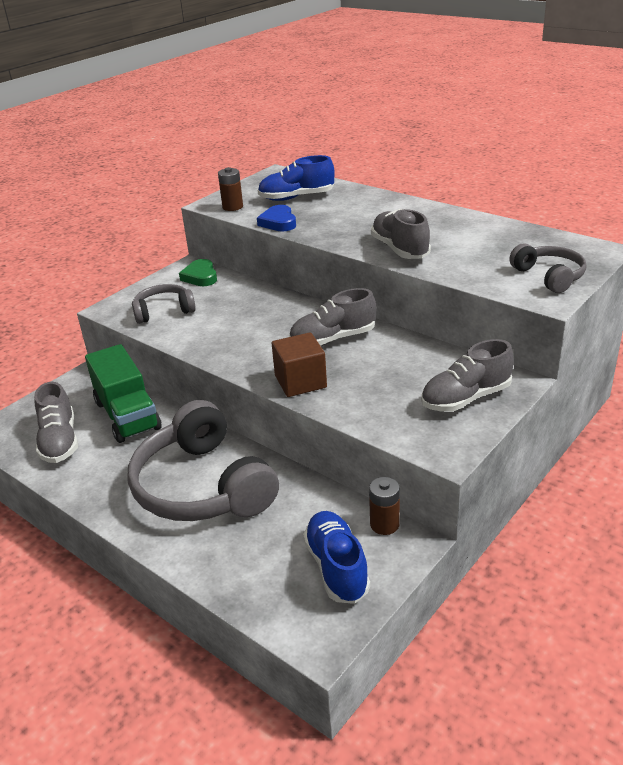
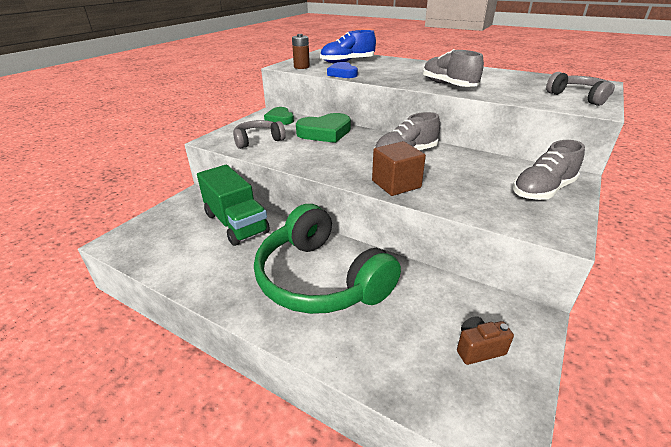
camera: 10 degrees left, 0 degrees up
(59, 441) = (178, 247): grey shoe -> none
(202, 486) = (320, 279): grey headphones -> green headphones
(249, 301) = (325, 132): none -> green heart
(337, 567) = (478, 349): blue shoe -> brown camera
(384, 524) = (499, 303): brown battery -> none

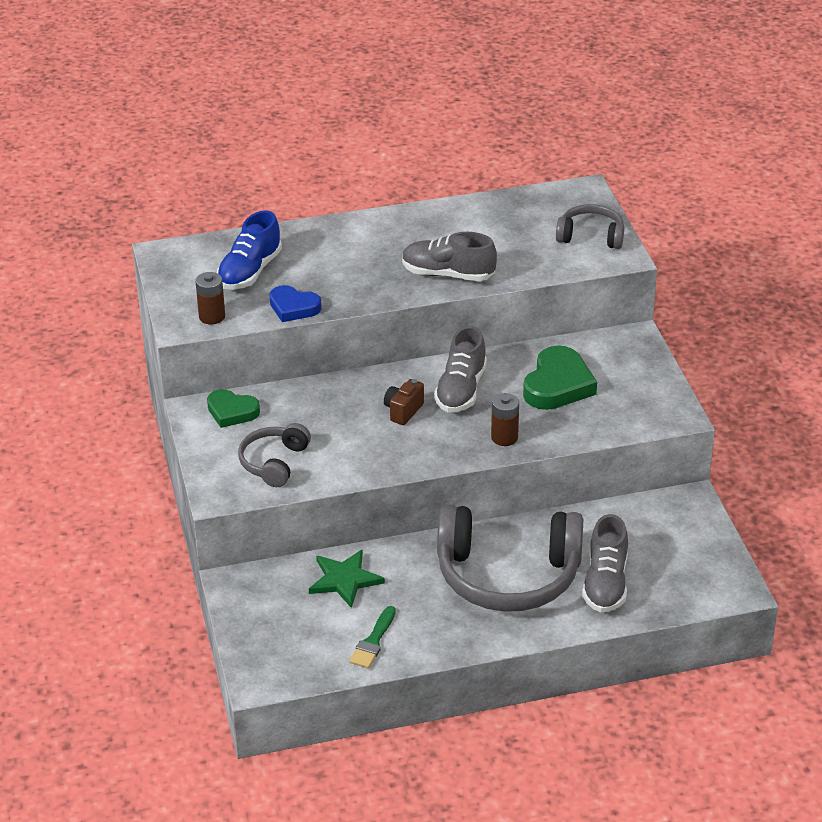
camera: 45 degrees left, 5 degrees up
(190, 262) = (373, 641): none -> green brush
(236, 223) = (345, 580): green truck -> green star
(320, 279) = (508, 575): green headphones -> grey headphones
(325, 132) = (328, 404): green heart -> green heart (558, 385)
(396, 184) = (504, 437): brown cube -> brown battery
(478, 349) = (677, 548): brown camera -> brown camera (403, 411)
(542, 190) = (626, 371): grey shoe -> grey shoe (605, 583)

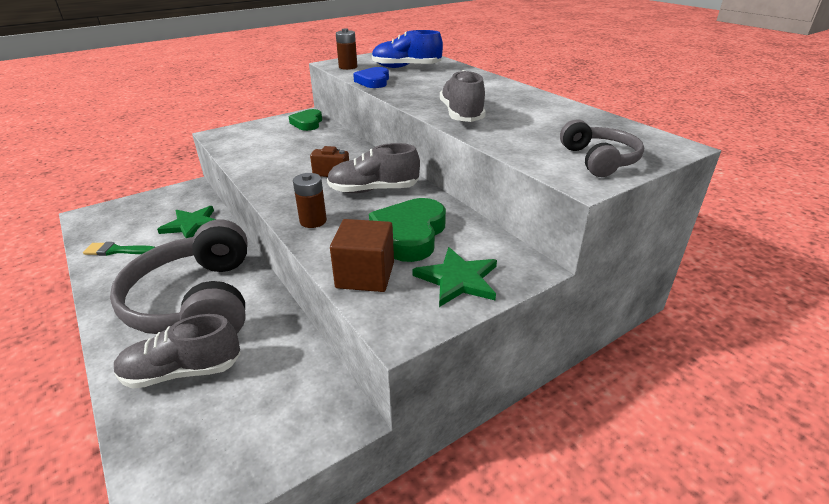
camera: 70 degrees right, 5 degrees down
(274, 462) = (255, 143): grey headphones -> none
(558, 385) = (410, 234): green heart -> green heart turned 105 degrees clockwise
(607, 420) = (365, 275): none -> brown cube
(634, 375) = (458, 279): none -> green star

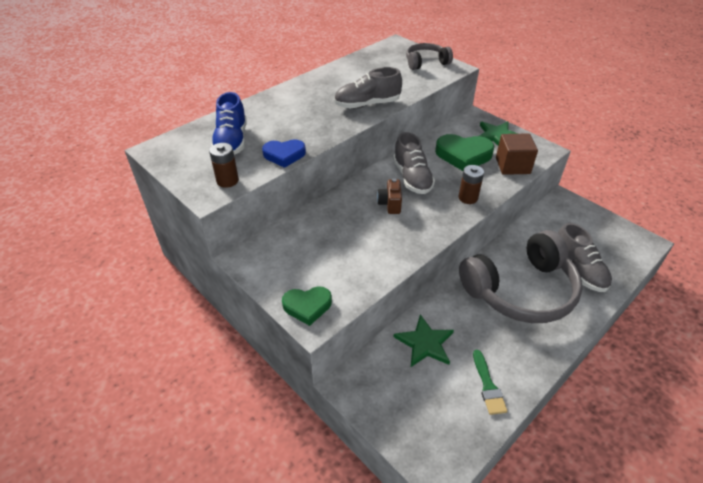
camera: 100 degrees left, 10 degrees up
(307, 123) = (272, 249): green heart -> green heart (307, 306)

